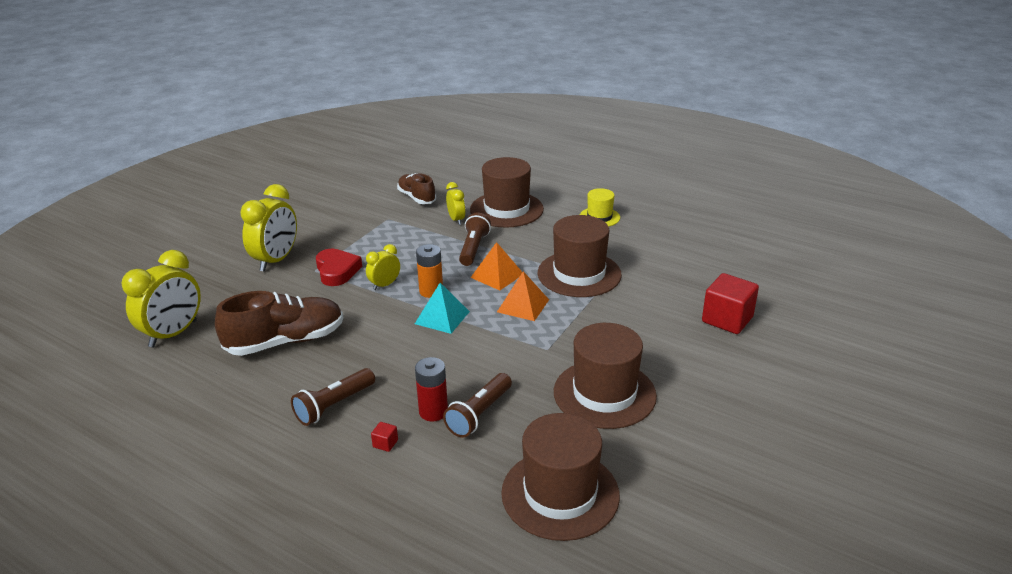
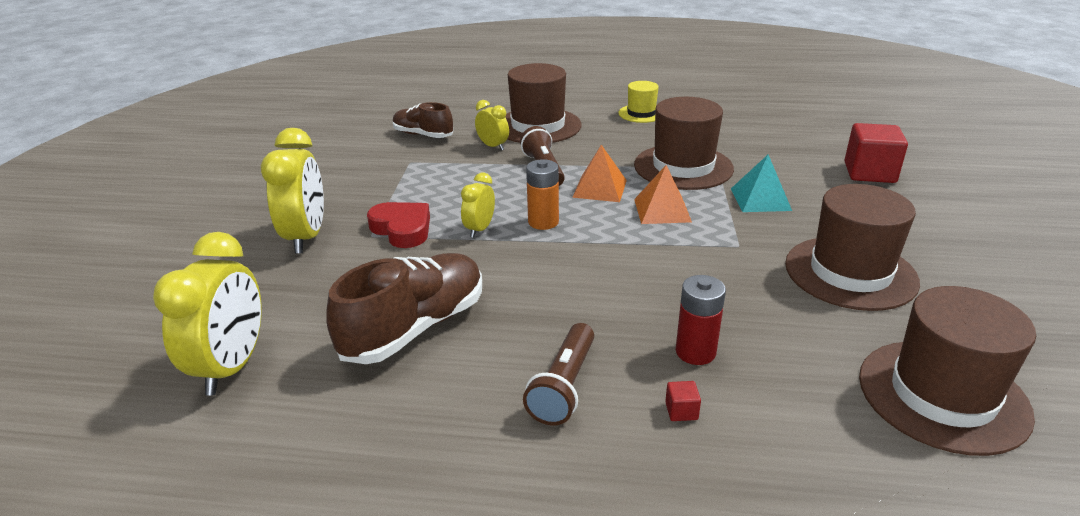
camera: 25 degrees left, 0 degrees up
(442, 317) = (587, 245): turquoise pyramid -> turquoise pyramid (760, 199)
(479, 414) = (750, 337): brown flashlight -> none

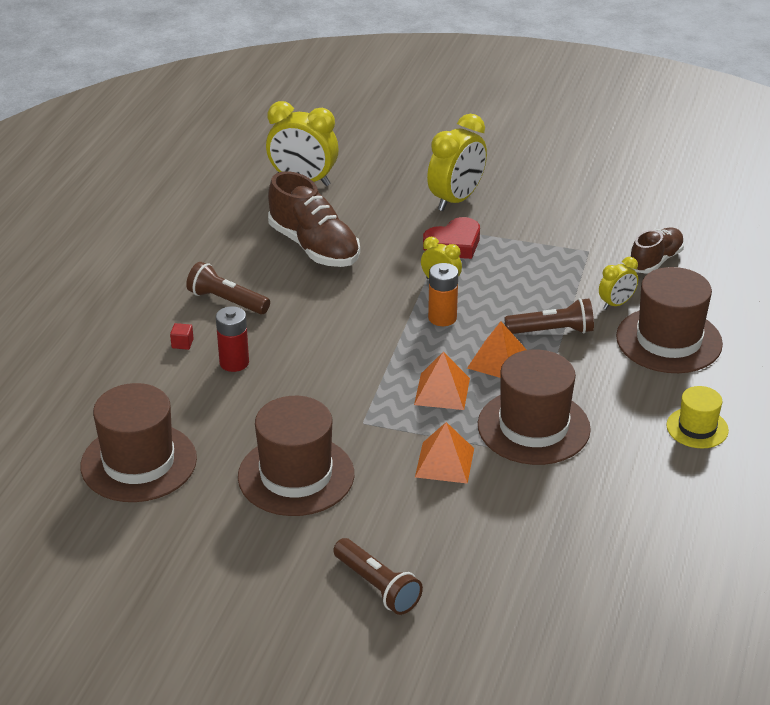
camera: 100 degrees right, 5 degrees up
(306, 237) = (456, 200): yellow clock -> yellow clock turned 60 degrees counterclockwise
(760, 199) = (444, 462): turquoise pyramid -> orange pyramid
(869, 172) = (482, 570): red cube -> none
(940, 212) = (377, 587): none -> brown flashlight

